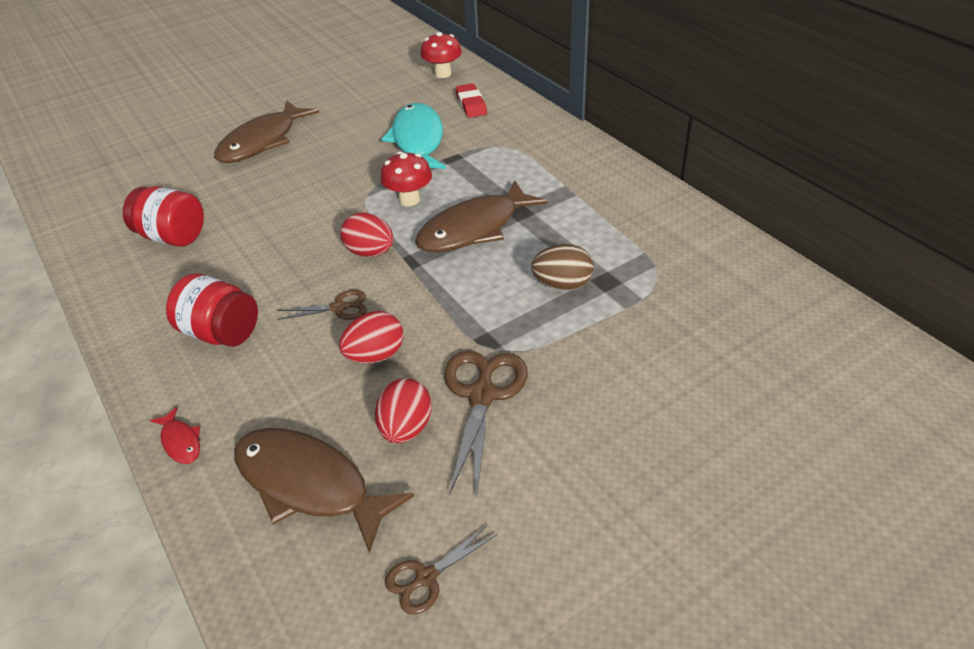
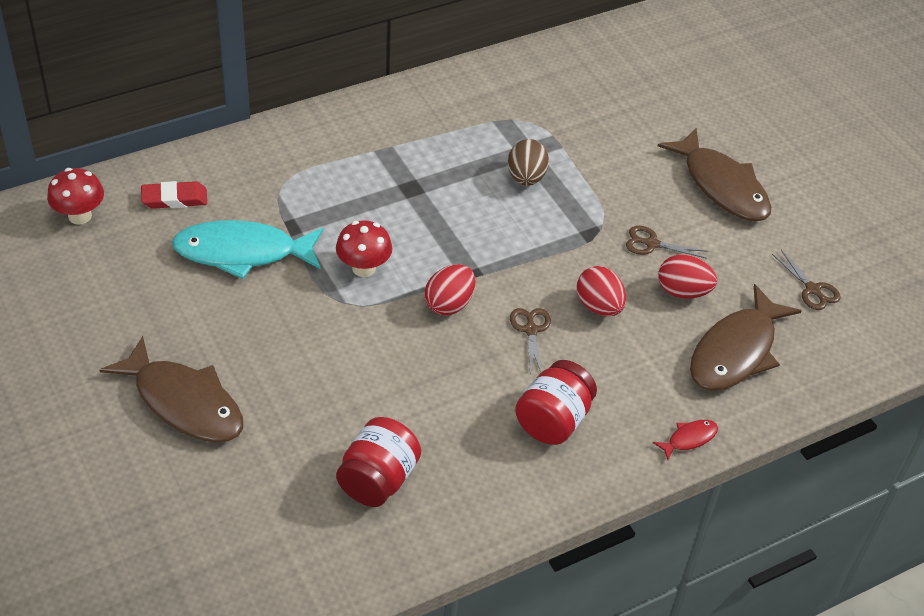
camera: 90 degrees left, 5 degrees up
(474, 228) = (428, 224): brown fish -> brown fish (721, 186)
(482, 395) = (652, 244): brown scissors -> brown scissors, size x0.57

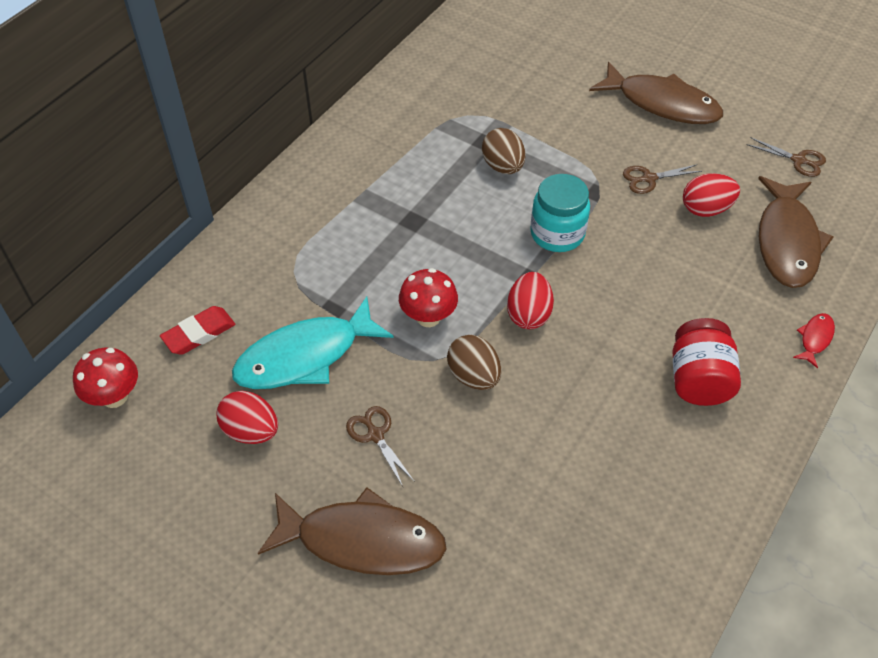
camera: 25 degrees left, 5 degrees up
(364, 329) = (474, 376): none -> brown egg
(378, 479) = (598, 519): red jar -> none
(528, 252) = (557, 234): none -> turquoise jar
(531, 330) = (615, 304): brown scissors -> brown scissors (375, 435)
(599, 306) = (652, 255): red egg -> red egg (251, 431)

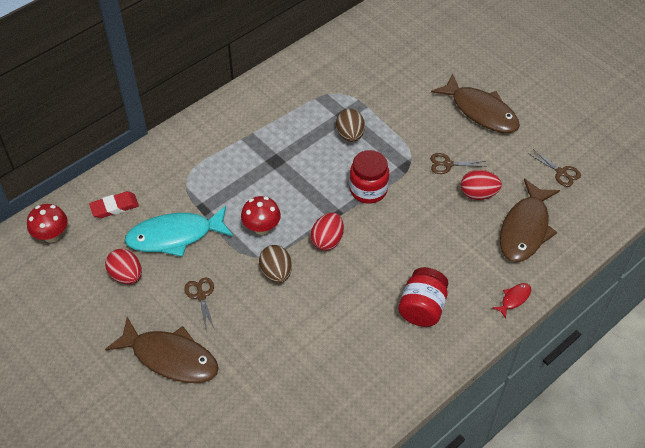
camera: 15 degrees right, 0 degrees up
(557, 234) = (368, 190): turquoise jar -> red jar

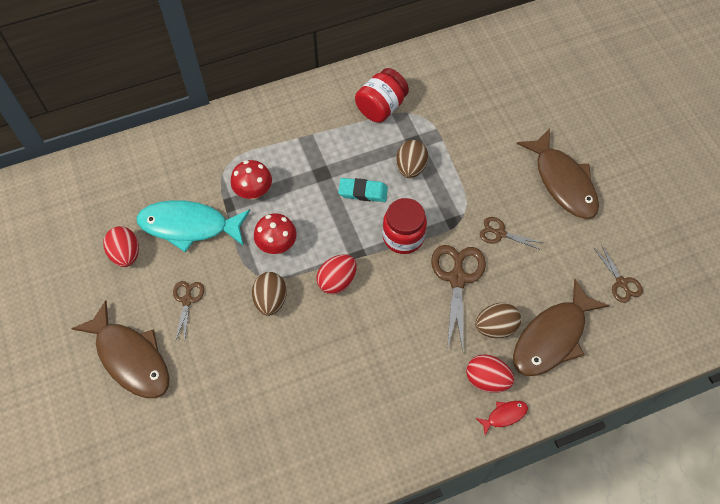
camera: 20 degrees right, 10 degrees up
(52, 235) = (75, 187): red mushroom -> red mushroom (253, 192)
(114, 207) = (145, 175): red eraser -> none
(318, 165) = (363, 192): none -> turquoise eraser
(422, 308) = (402, 392): red jar -> red jar (381, 107)
(428, 208) = (457, 279): none -> brown scissors
(476, 235) = (495, 327): none -> brown egg
(478, 194) = (518, 279): red egg -> red egg (486, 379)

